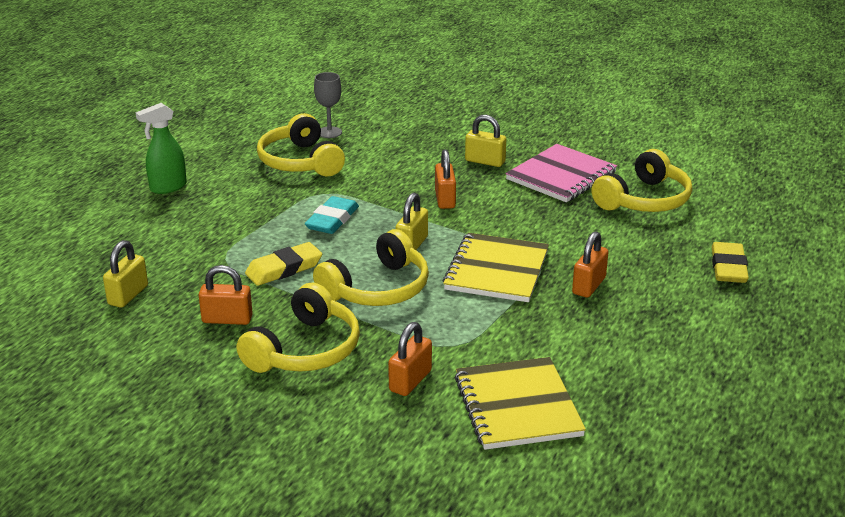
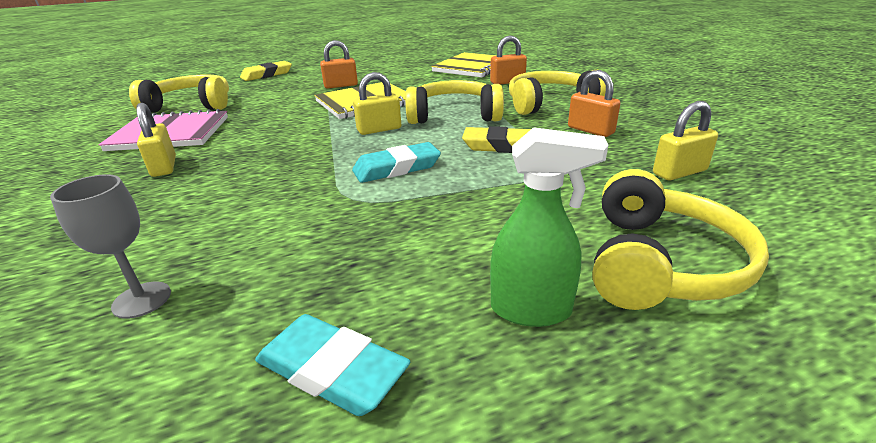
camera: 135 degrees left, 0 degrees up
(222, 149) = (331, 370): none -> turquoise eraser
(300, 162) = (288, 258): yellow headphones -> yellow headphones (659, 263)
(445, 199) = (280, 149): orange padlock -> none

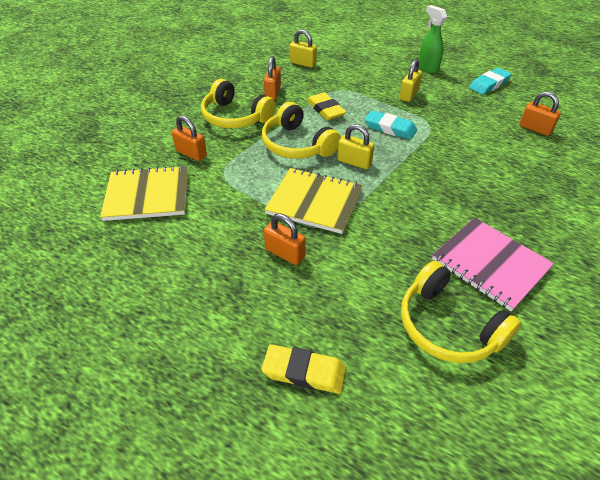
camera: 130 degrees left, 15 degrees up
(142, 300) = (535, 129): grey goblet -> orange padlock
(164, 167) = (507, 213): yellow padlock -> yellow padlock (409, 95)
(331, 370) = (489, 84): turquoise eraser -> turquoise eraser turned 60 degrees clockwise
(659, 263) = (377, 57): yellow headphones -> none

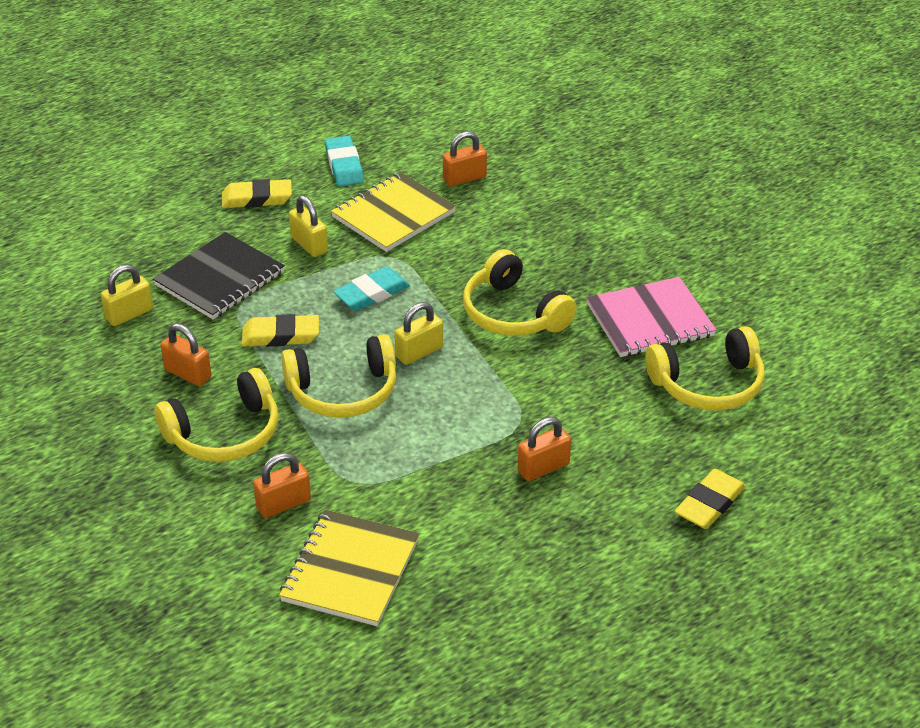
camera: 65 degrees left, 5 degrees down
(314, 202) = (471, 414): yellow notebook -> yellow notebook (393, 215)
(353, 78) = (220, 279): none -> black notebook
(427, 68) = (257, 198): green spray bottle -> yellow eraser
(428, 190) = (513, 313): none -> yellow headphones

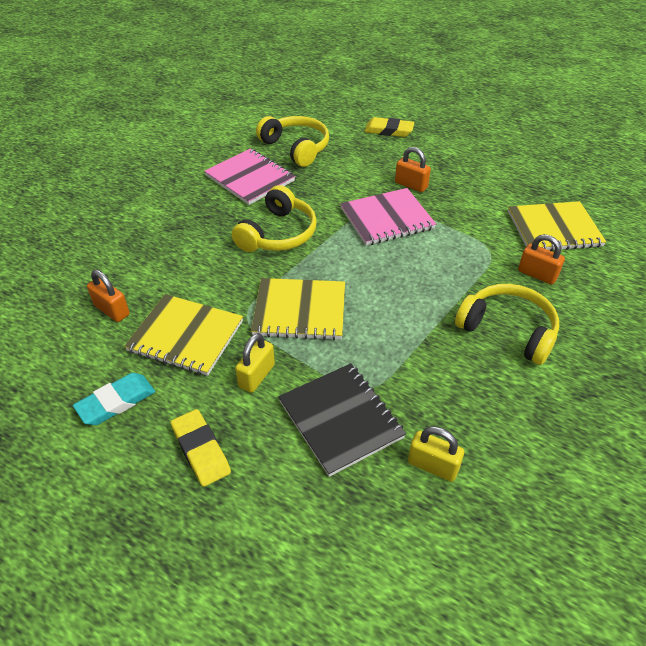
camera: 115 degrees left, 5 degrees up
(188, 374) = (469, 382): orange padlock -> none
(220, 279) = (340, 419): black notebook -> black notebook turned 45 degrees clockwise
(280, 336) = (385, 344): yellow eraser -> none
(343, 391) = (416, 286): yellow headphones -> none
(372, 293) = (300, 311): turquoise eraser -> yellow notebook
(419, 352) = (349, 264): yellow padlock -> none
(482, 414) = (387, 219): none -> pink notebook

